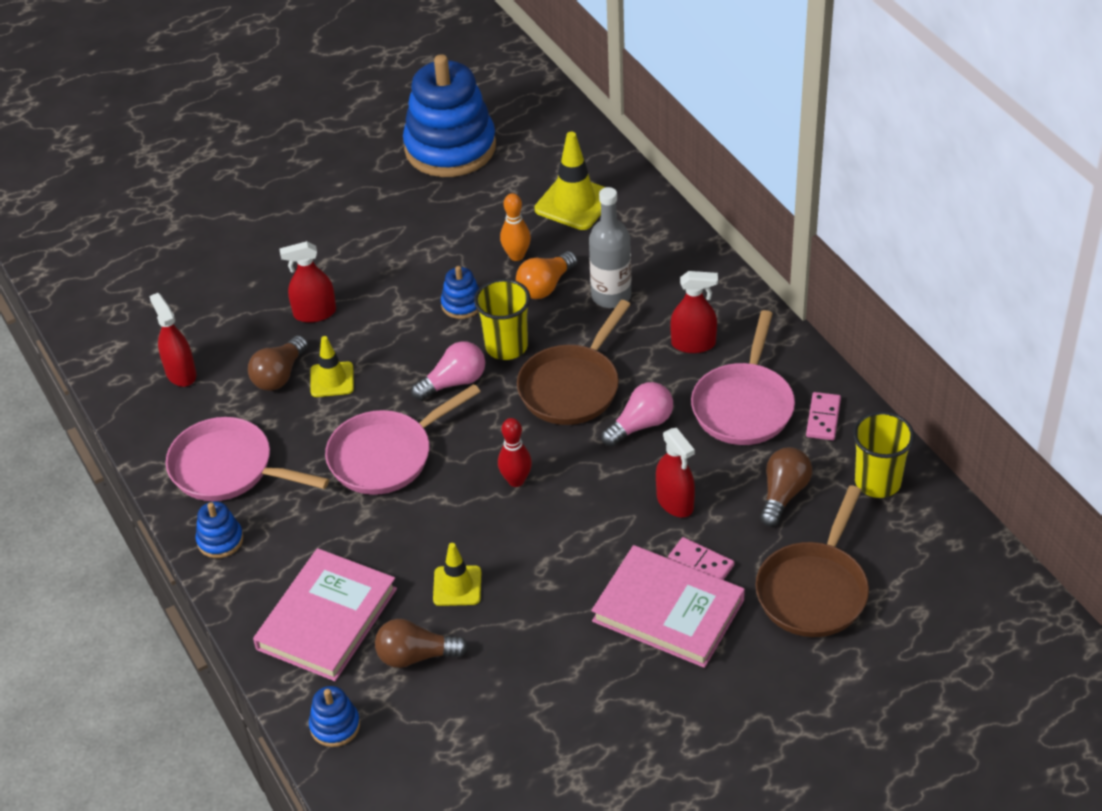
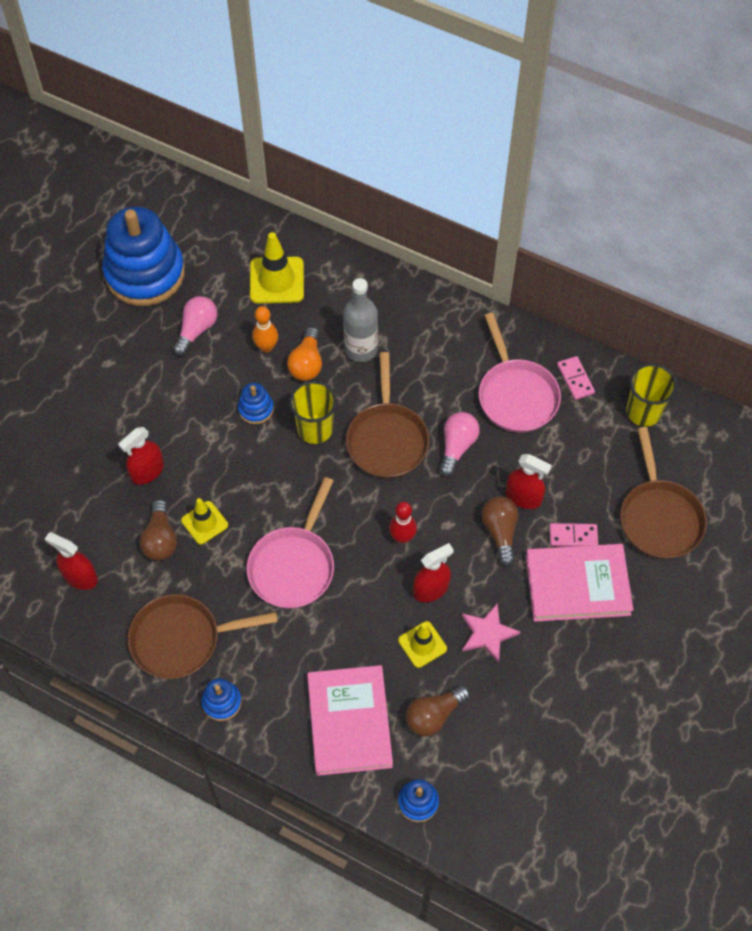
camera: 35 degrees left, 15 degrees up
(228, 468) = (181, 639): pink pan -> brown pan
(454, 382) = (298, 479): pink light bulb -> pink light bulb (196, 330)
(533, 609) = (487, 633): none -> pink star
(693, 344) = (447, 361): red spray bottle -> red spray bottle (431, 589)
(783, 494) = (590, 453): brown light bulb -> brown light bulb (500, 532)

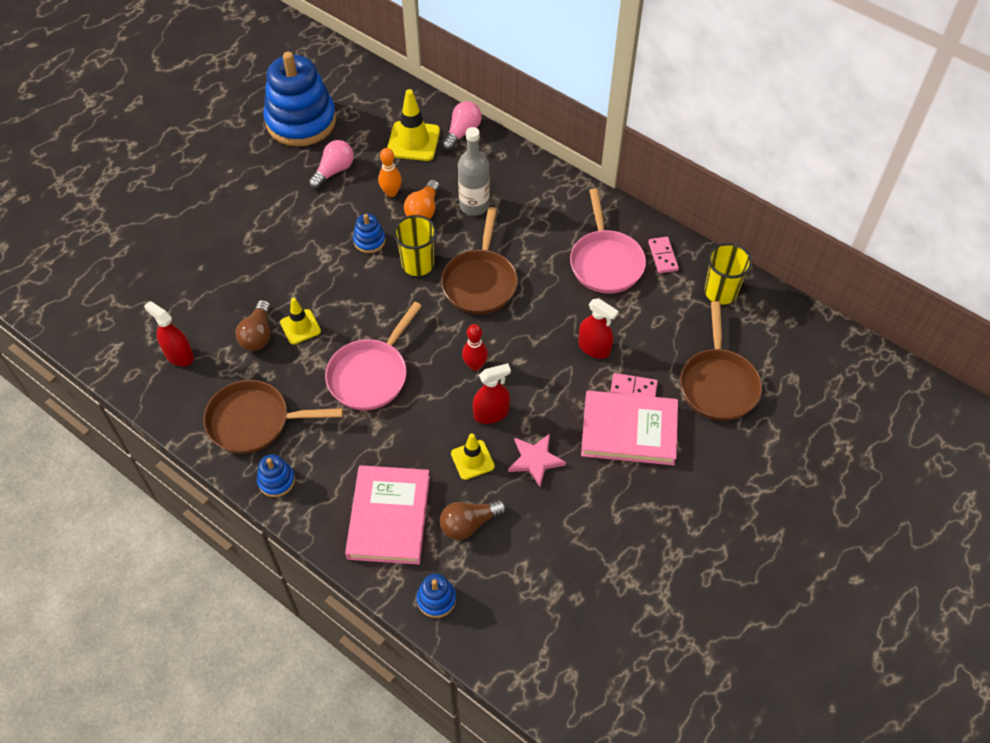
camera: 10 degrees right, 5 degrees down
(147, 471) = (261, 278): red spray bottle -> none
(457, 447) = (542, 297): pink light bulb -> pink light bulb (462, 132)
(500, 532) = (566, 374): brown light bulb -> none

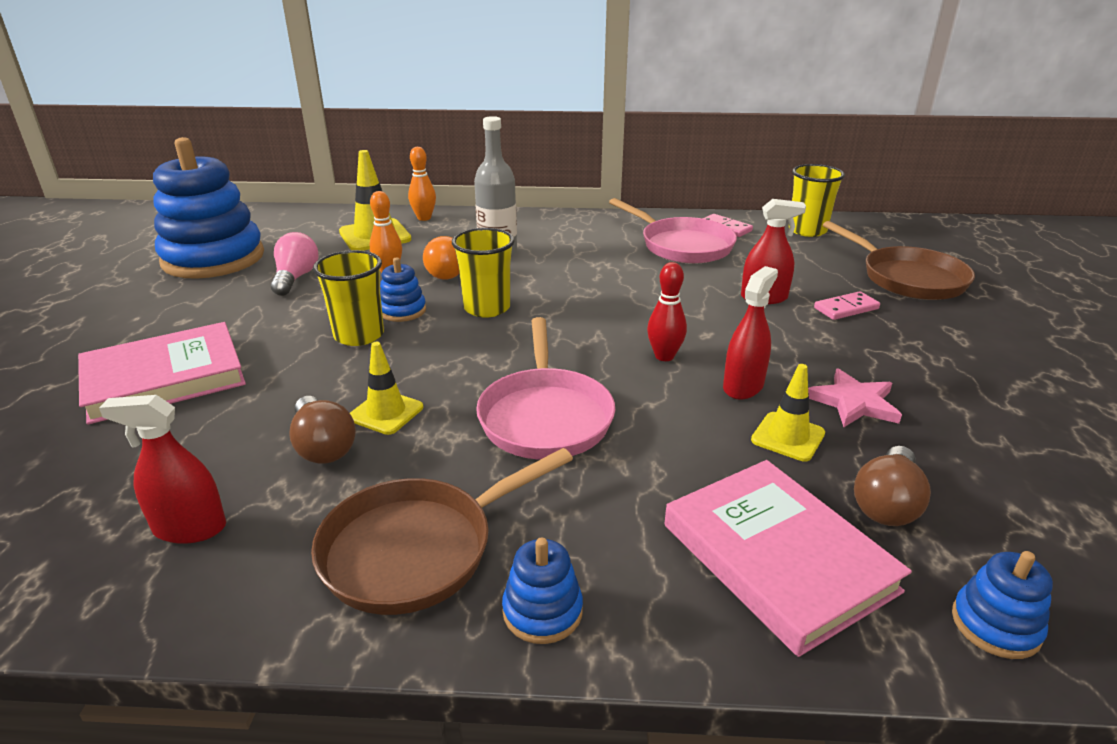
camera: 35 degrees left, 25 degrees down
(330, 252) = (359, 335): none -> yellow cup
(462, 132) = (424, 218): pink light bulb -> orange bowling pin
(480, 282) = (577, 296): brown pan -> none
(629, 430) = (897, 338): pink book -> pink book (164, 378)

